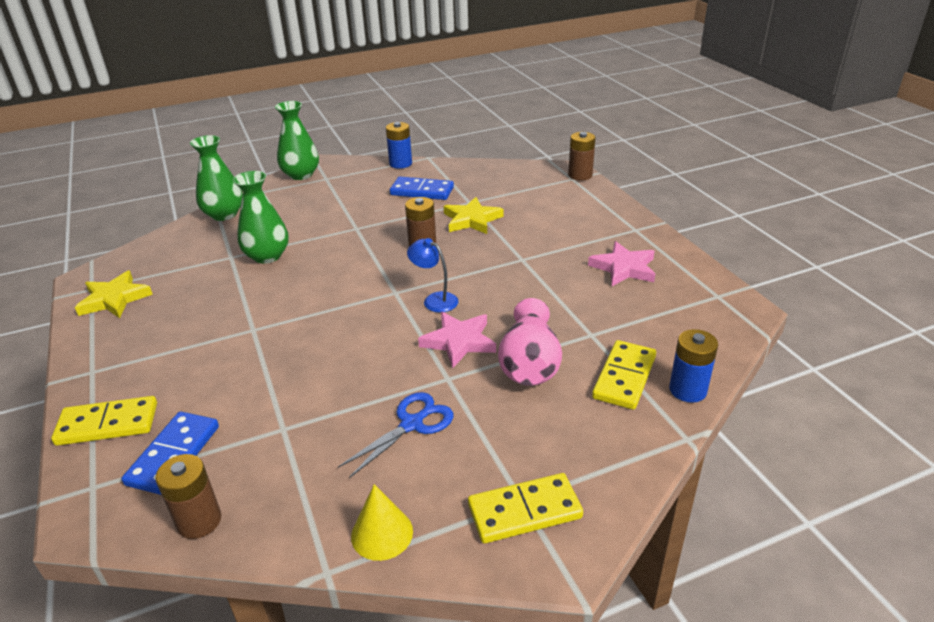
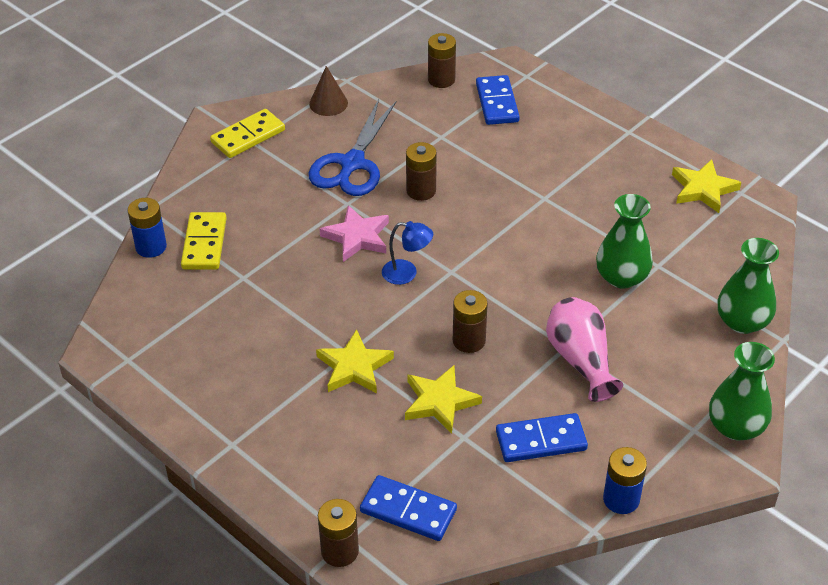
camera: 155 degrees right, 10 degrees up
(108, 424) = (565, 106): yellow domino -> none
(361, 369) = (421, 190): none -> brown battery
(382, 533) = (328, 103): yellow cone -> brown cone
(412, 424) = (352, 164): blue scissors -> blue scissors, size x1.54
(522, 250) = (354, 367): none -> yellow star
(528, 181) = (408, 510): none -> blue domino
(529, 364) = (286, 233): pink vase -> pink vase (580, 360)
(624, 268) = (232, 371): pink star -> none

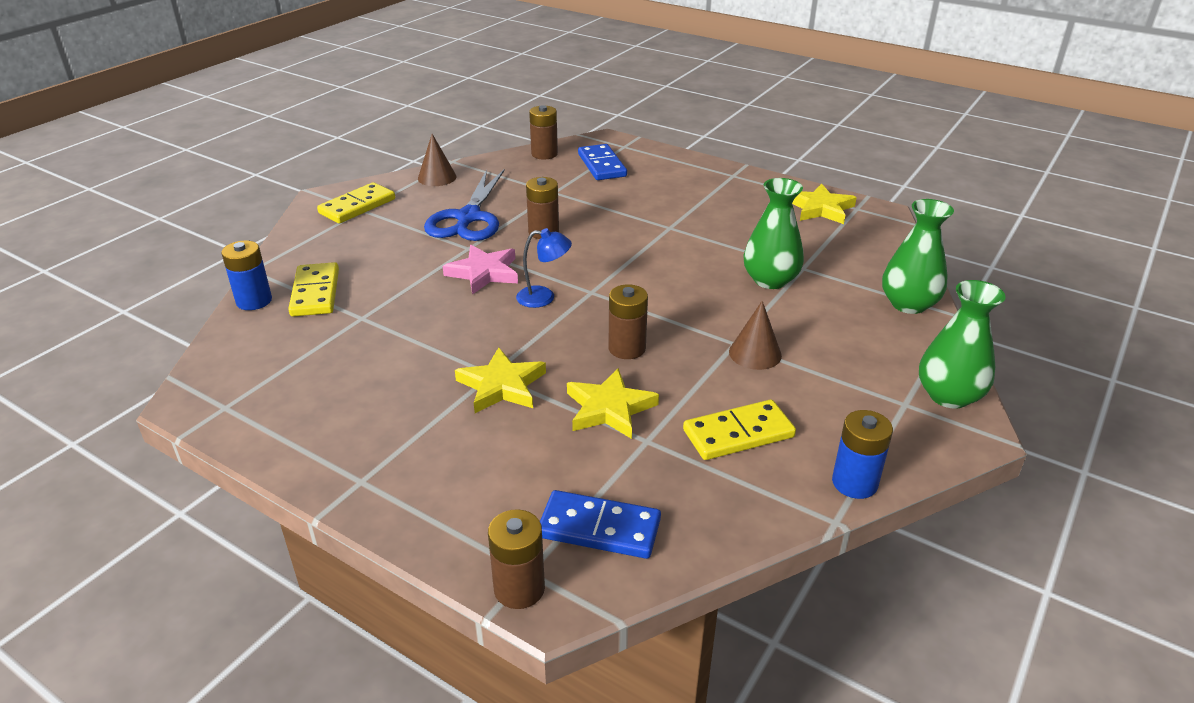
camera: 10 degrees left, 10 degrees down
(541, 441) = (738, 434): blue domino -> yellow domino
(580, 360) = (755, 353): pink vase -> brown cone

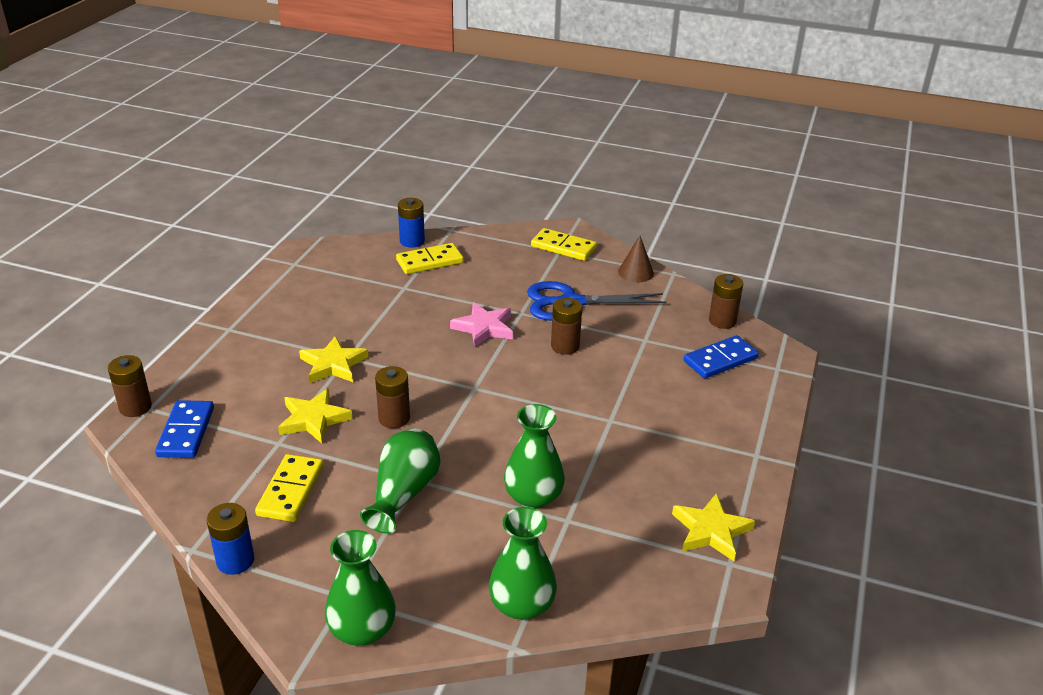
camera: 75 degrees right, 0 degrees up
(544, 297) = (456, 364): blue lamp -> none
(738, 434) = (290, 490): yellow domino -> yellow domino turned 45 degrees clockwise
(755, 353) = (403, 493): brown cone -> green vase

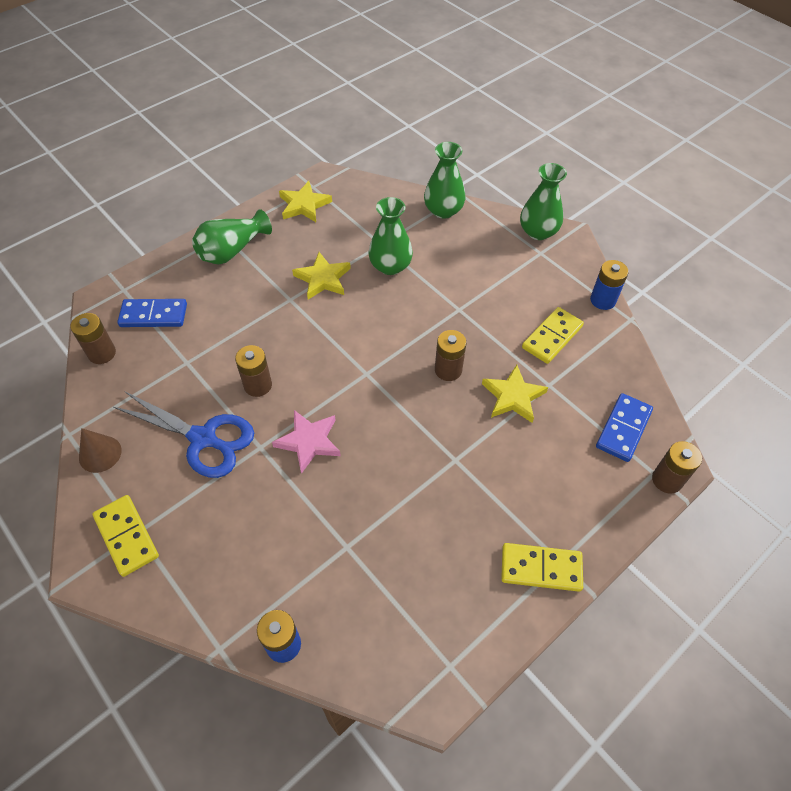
camera: 150 degrees left, 20 degrees up
(333, 364) = (472, 456): yellow star -> yellow star (323, 279)
(403, 493) = (474, 303): green vase -> green vase (232, 251)
(429, 261) = (290, 585): yellow domino -> yellow domino (541, 568)

